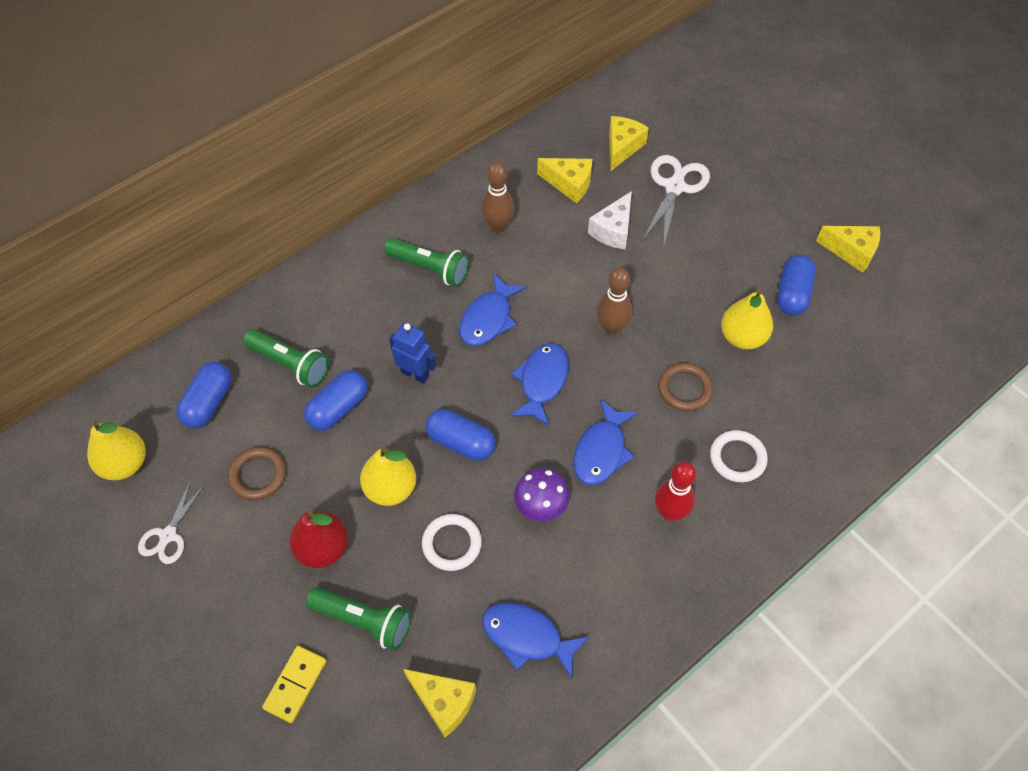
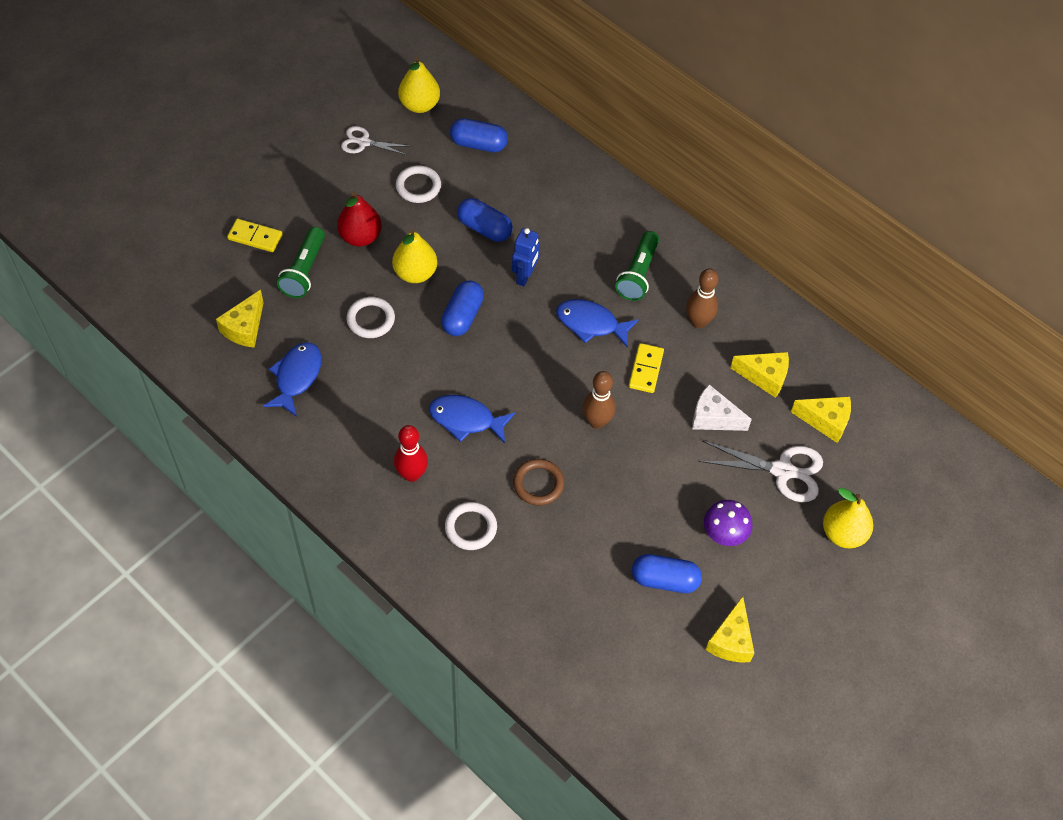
camera: 80 degrees right, 0 degrees up
(258, 475) = (418, 186): brown ring -> white ring
(290, 364) = (522, 190): green flashlight -> none
(541, 505) = (410, 378): purple mushroom -> purple mushroom (724, 533)
(542, 381) = (530, 370): blue fish -> none
(551, 278) = (645, 369): none -> yellow domino
(569, 184) = (764, 377): yellow cheese -> yellow cheese turned 90 degrees counterclockwise
(742, 337) = (604, 533): yellow pear -> yellow pear (843, 533)

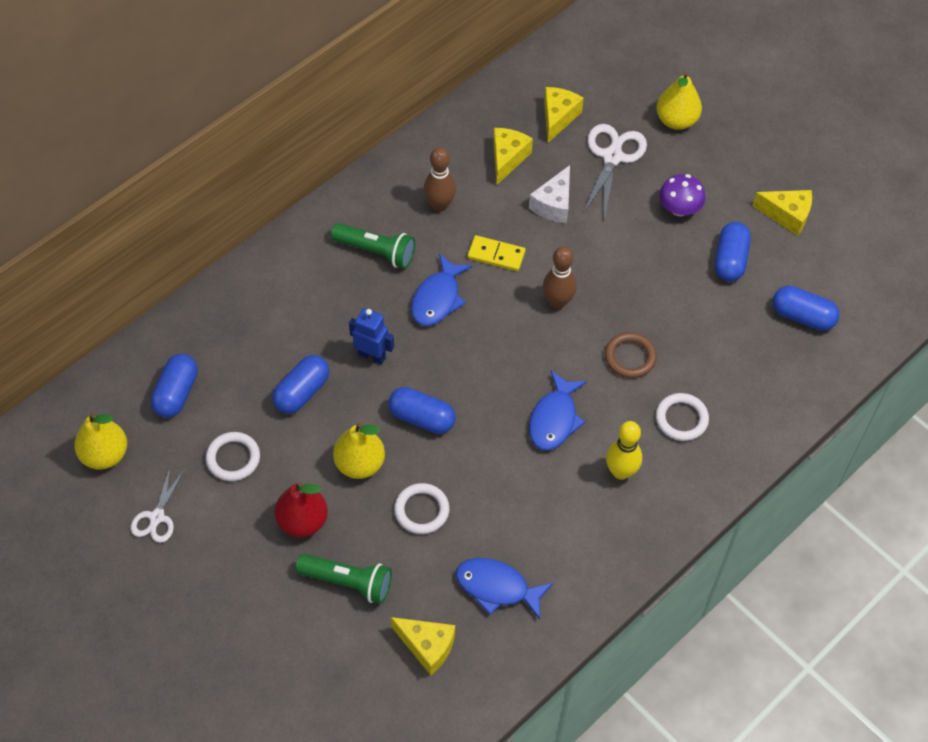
camera: 85 degrees left, 0 degrees up
(255, 237) = (292, 639): yellow domino -> none
(412, 474) = (621, 471): red bowling pin -> yellow bowling pin
(600, 648) = (802, 316): none -> blue capsule

